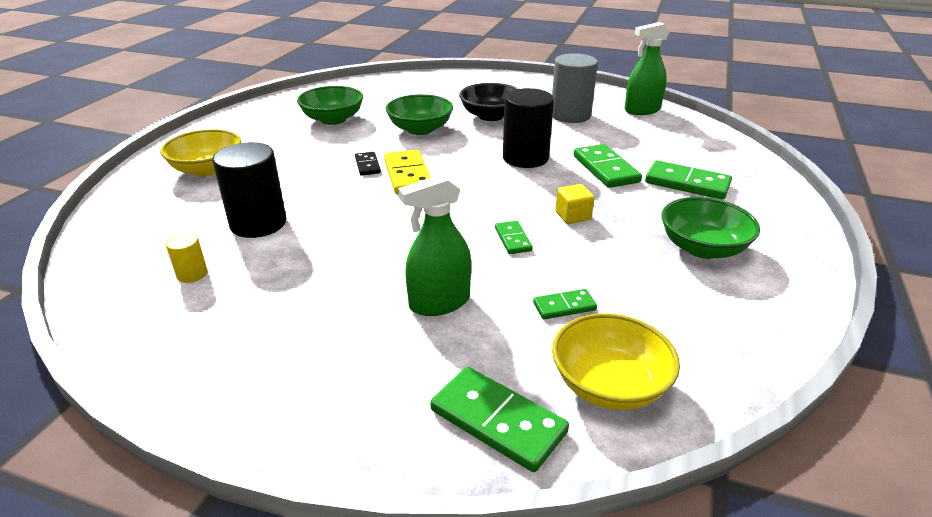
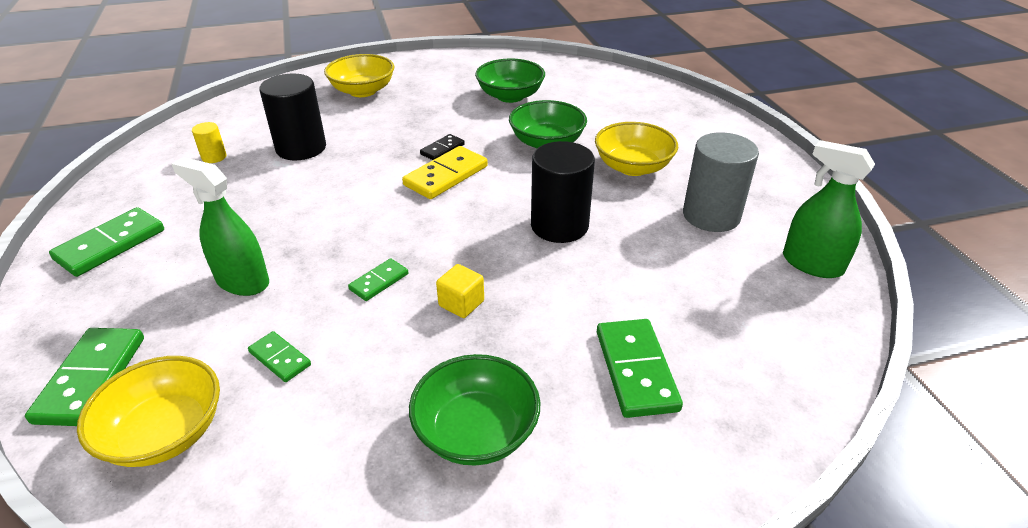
camera: 55 degrees right, 5 degrees up
(490, 116) = (633, 167): black bowl -> yellow bowl
(605, 169) = (598, 290): green domino -> green domino (110, 245)

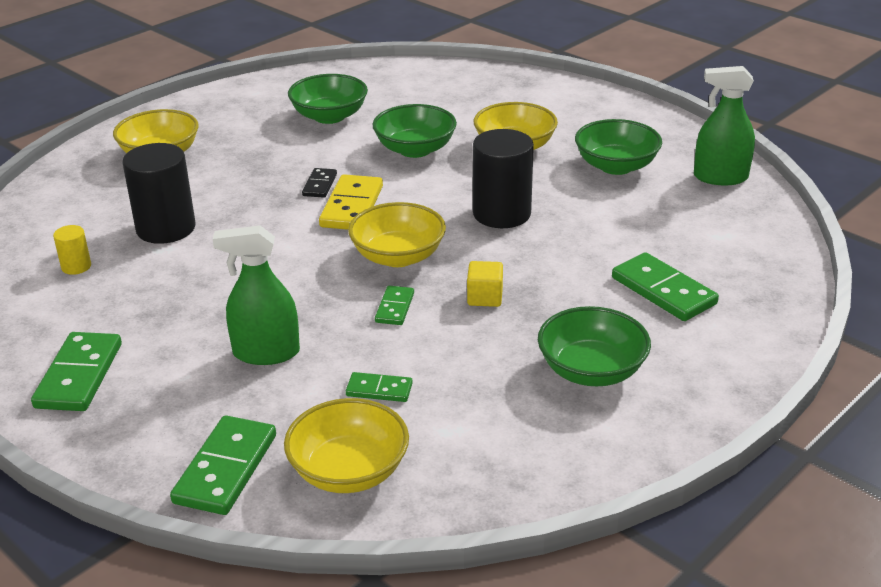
camera: 30 degrees left, 5 degrees down
(91, 379) = (226, 469): green domino -> green domino turned 45 degrees clockwise
(433, 234) = (398, 256): none -> yellow bowl
(711, 215) = (616, 166): grey cylinder -> green bowl

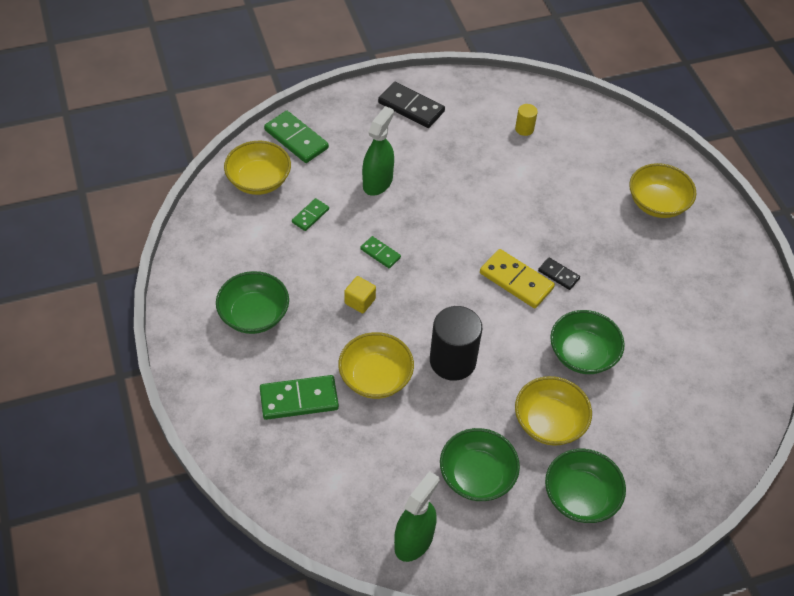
camera: 115 degrees right, 20 degrees up
(79, 375) = (411, 107): green domino -> black domino
(166, 228) = (546, 178): black cylinder -> none
(329, 116) = (673, 323): green bowl -> green bowl (580, 496)
(398, 256) = (436, 279): yellow bowl -> yellow bowl (375, 377)

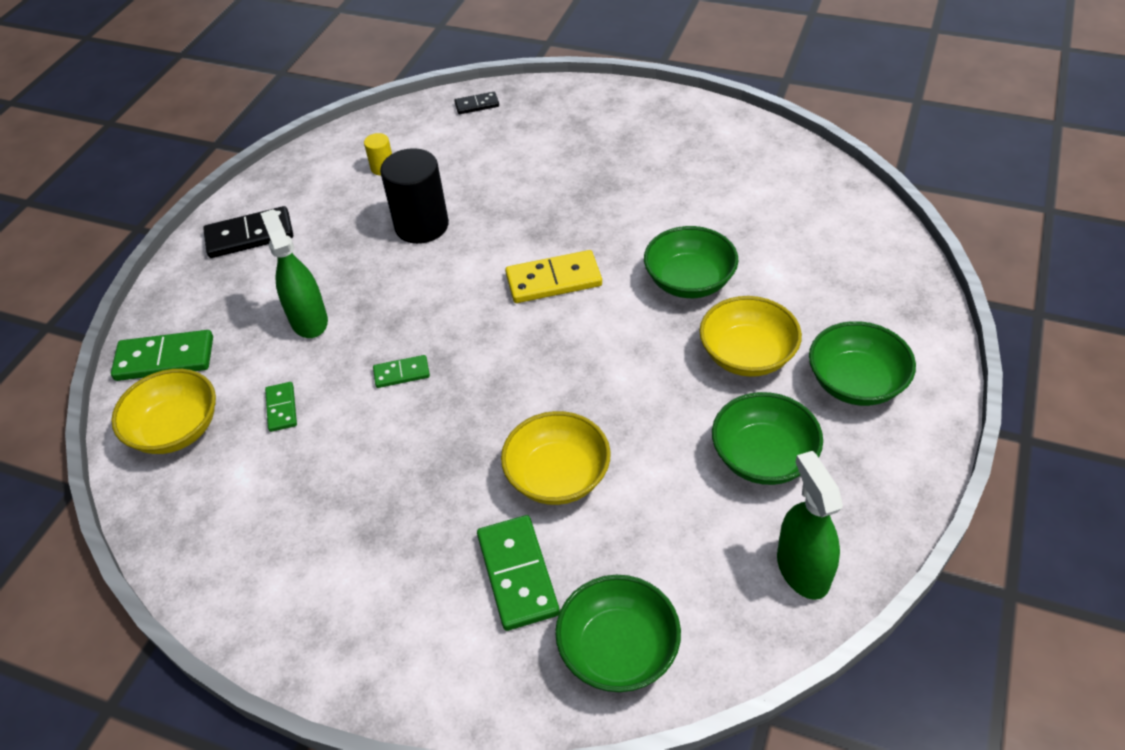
camera: 45 degrees left, 5 degrees down
(254, 315) = (355, 550): green bowl -> green bowl (618, 649)
(299, 399) = (518, 574): green domino -> green domino turned 45 degrees counterclockwise
(360, 301) = (444, 430): yellow cube -> none
(452, 361) = (601, 392): black cylinder -> black cylinder (421, 225)
(558, 275) = (579, 244): black domino -> black domino (477, 105)
(657, 203) = (572, 130): yellow bowl -> none

